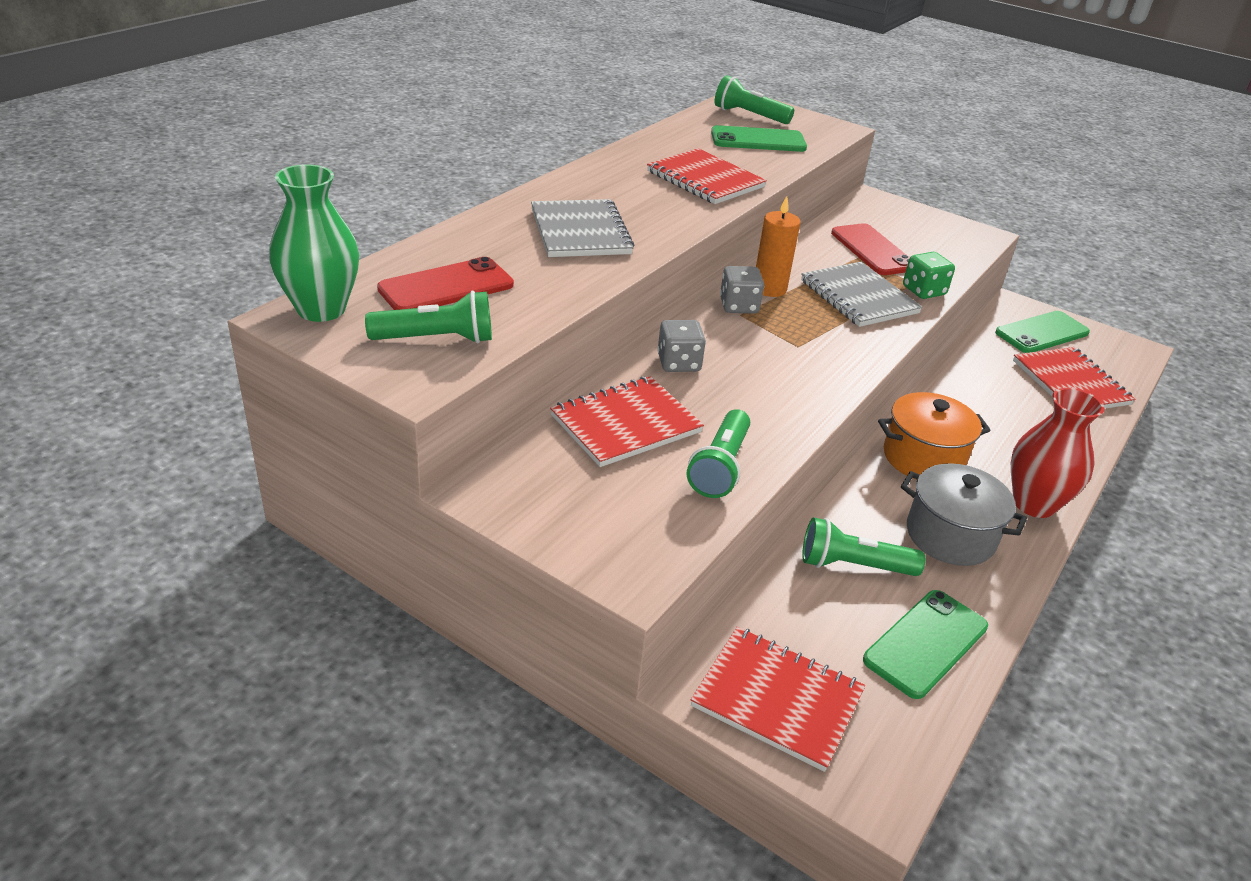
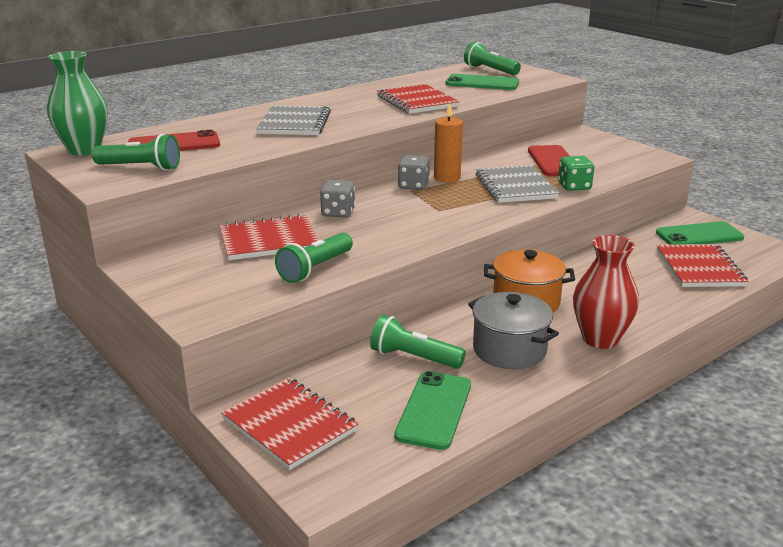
camera: 20 degrees right, 10 degrees down
(925, 643) = (434, 410): green phone -> green phone turned 45 degrees counterclockwise

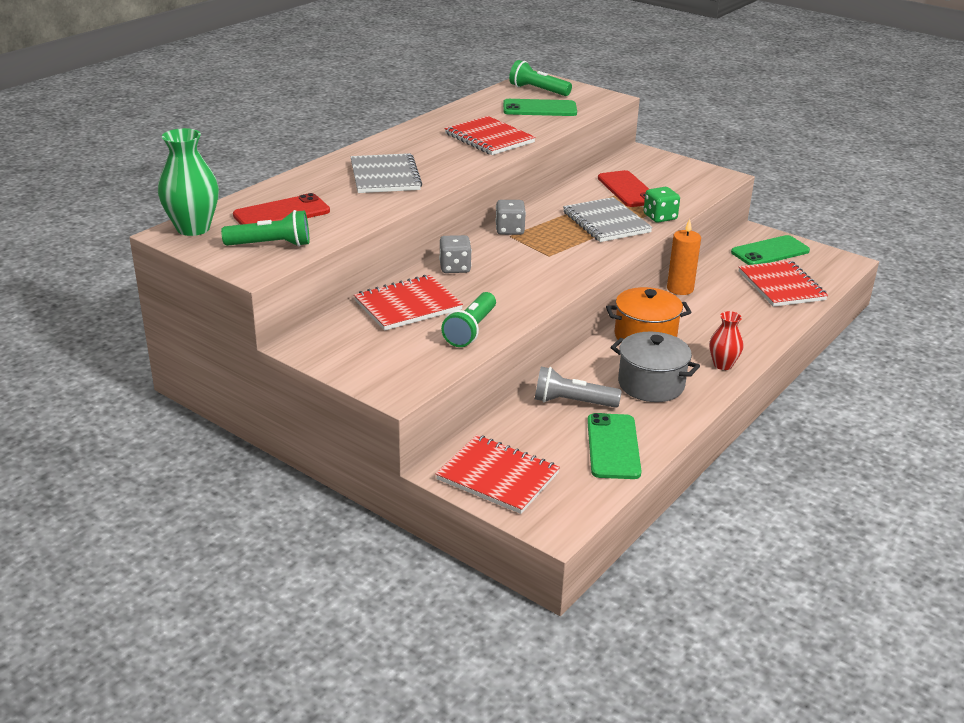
camera: 15 degrees left, 5 degrees up
(413, 358) = (572, 402): green flashlight -> grey flashlight
(447, 178) = (537, 218): orange candle -> orange candle (680, 289)
(600, 339) = (722, 365): red vase -> red vase, size x0.59

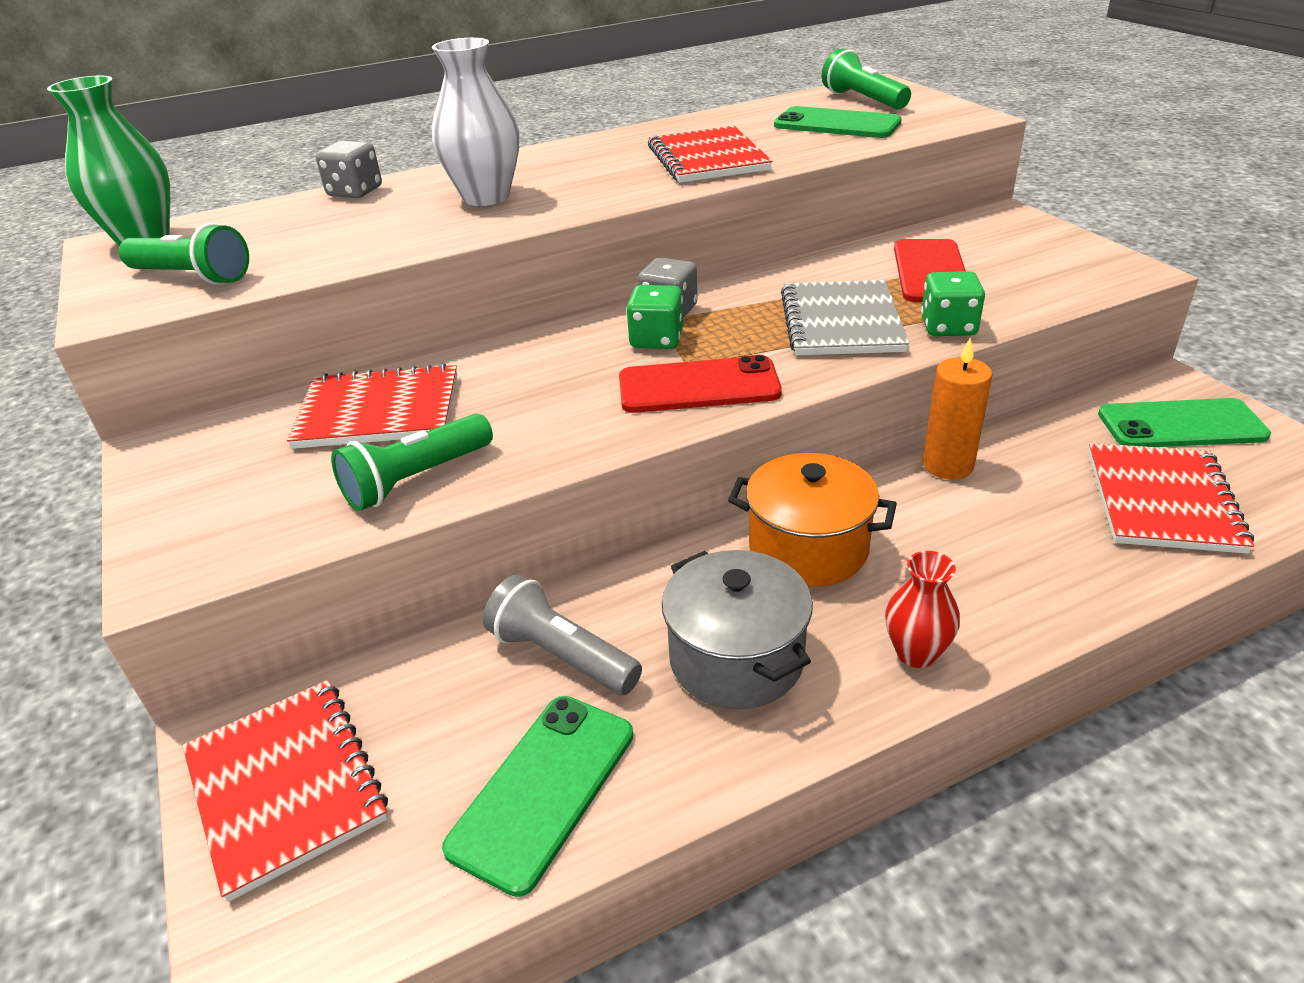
camera: 30 degrees right, 5 degrees up
(281, 213) = (277, 233): red phone -> red phone (698, 386)
(385, 176) = (486, 197): grey notebook -> white vase
(455, 268) = (519, 360): grey dice -> grey dice (355, 192)
(519, 245) = (657, 339): none -> green dice

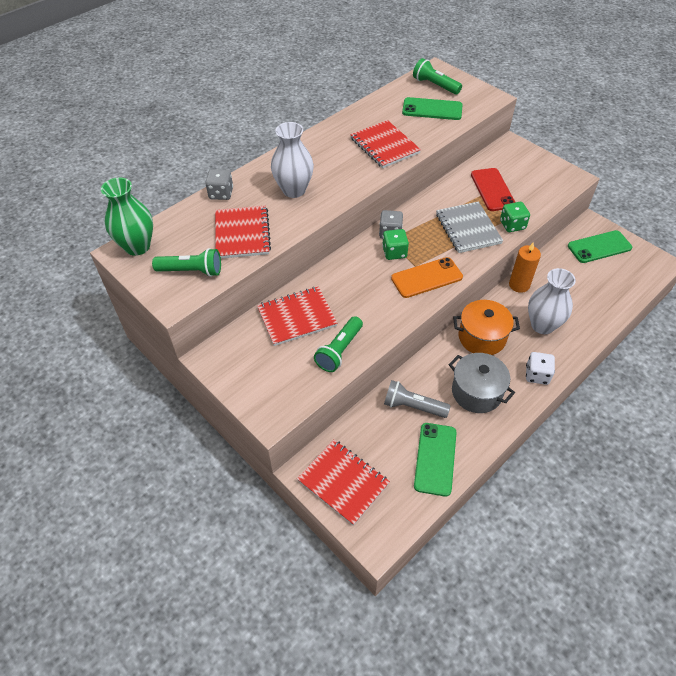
camera: 20 degrees left, 15 degrees up
(698, 386) = (426, 278): red phone -> orange phone
(916, 653) = (537, 375): red vase -> white dice
(975, 550) = (542, 325): none -> white vase
(1162, 500) = (601, 288): red notebook -> red notebook (242, 234)

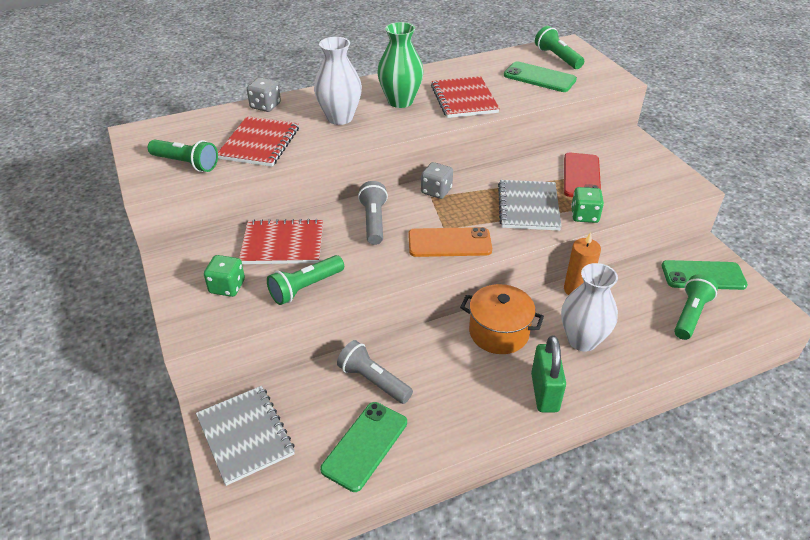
camera: 20 degrees right, 10 degrees down
(137, 246) = (153, 132): green vase -> green vase (400, 101)
(343, 482) = (245, 435): red notebook -> grey notebook
(357, 275) = (373, 221): none -> grey flashlight
(394, 252) = (429, 210): green dice -> green dice (227, 287)
(476, 392) = (458, 389): grey pot -> none
(537, 375) = (544, 392): white dice -> green padlock
(604, 282) = (690, 315): none -> green flashlight

